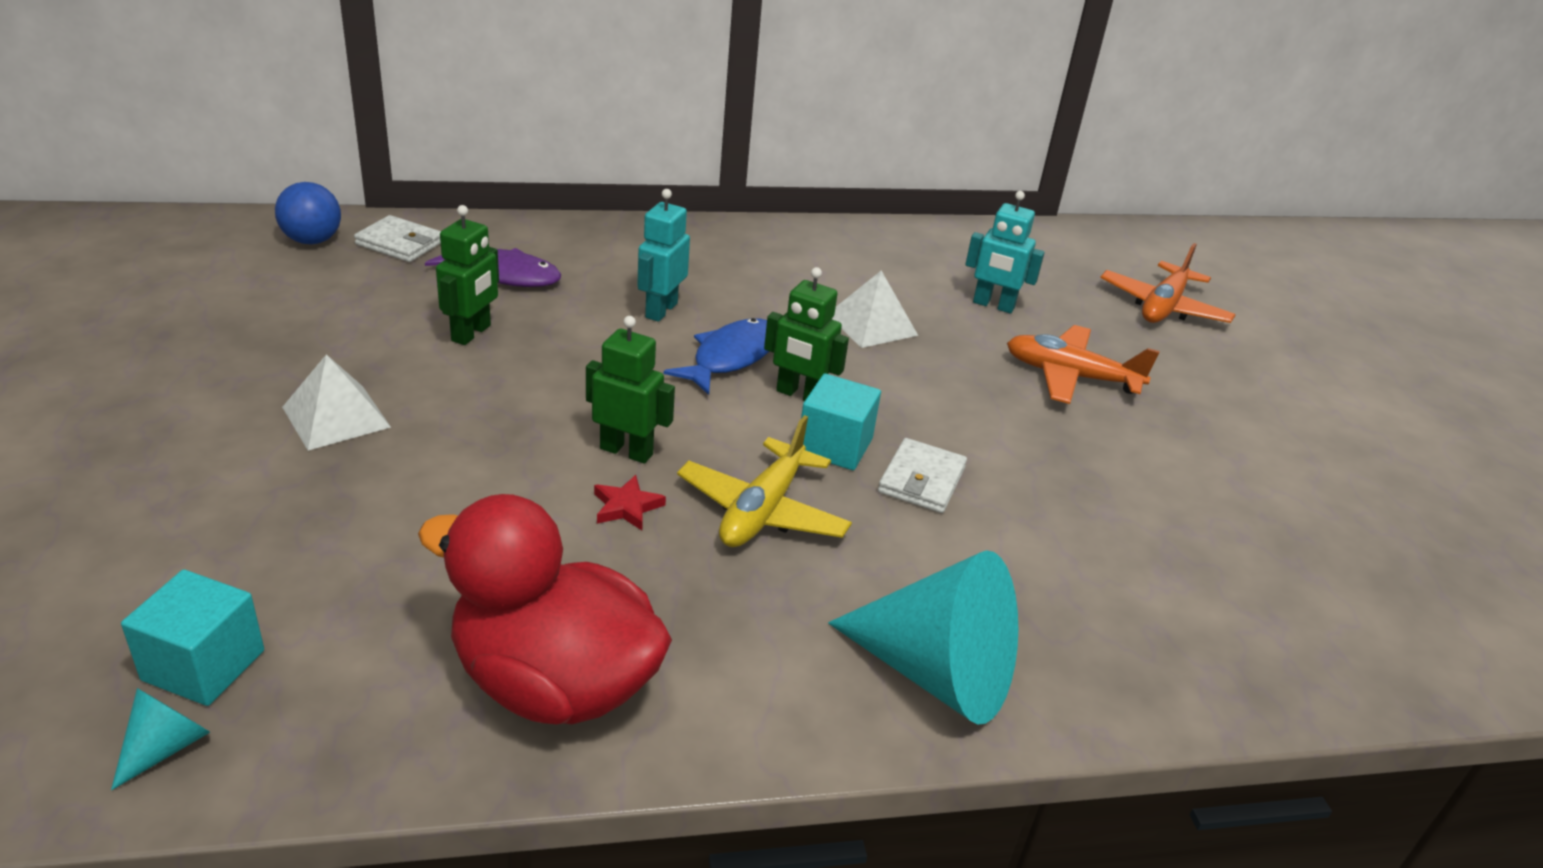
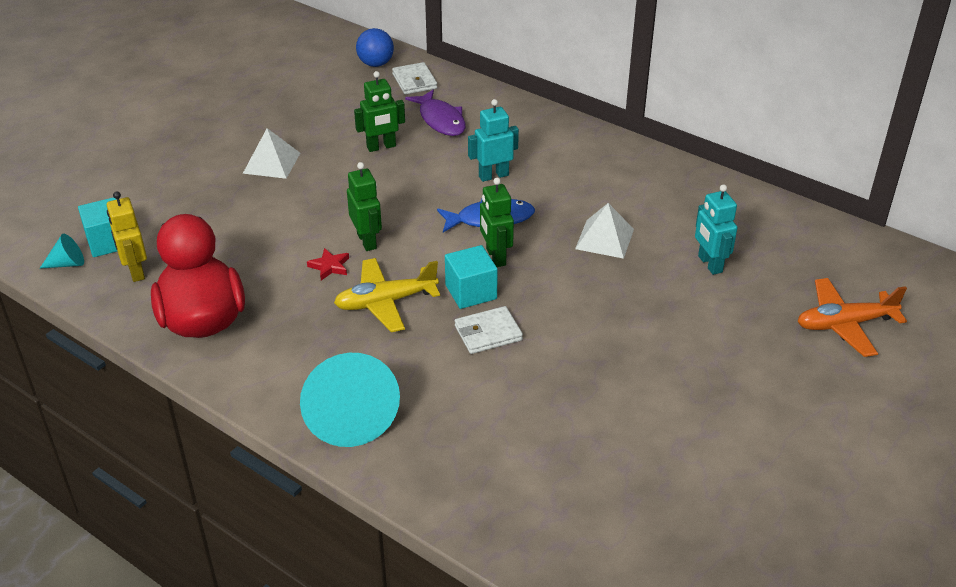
camera: 50 degrees right, 5 degrees up
(328, 681) = (135, 271): none -> yellow robot
(1070, 376) = (682, 330): orange plane -> none

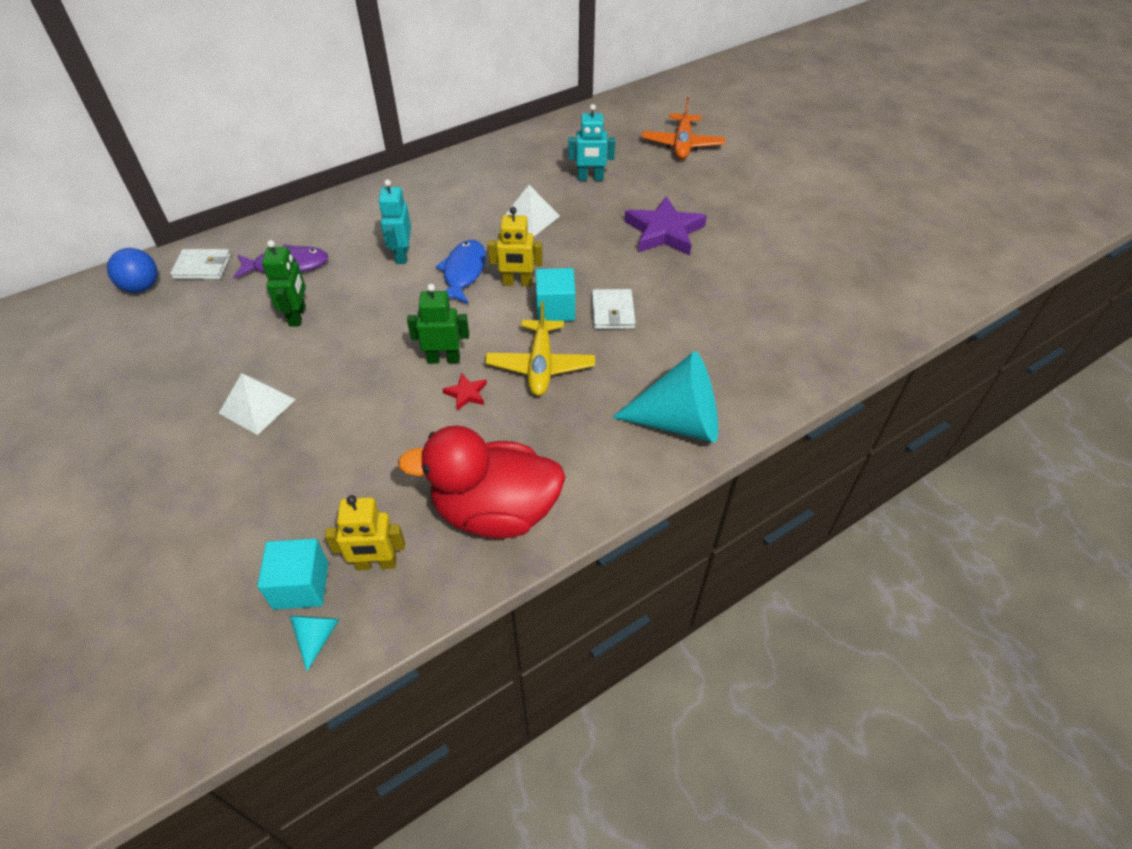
camera: 70 degrees left, 10 degrees up
(495, 257) = (517, 283): green robot -> yellow robot
(650, 344) = (664, 232): none -> purple star

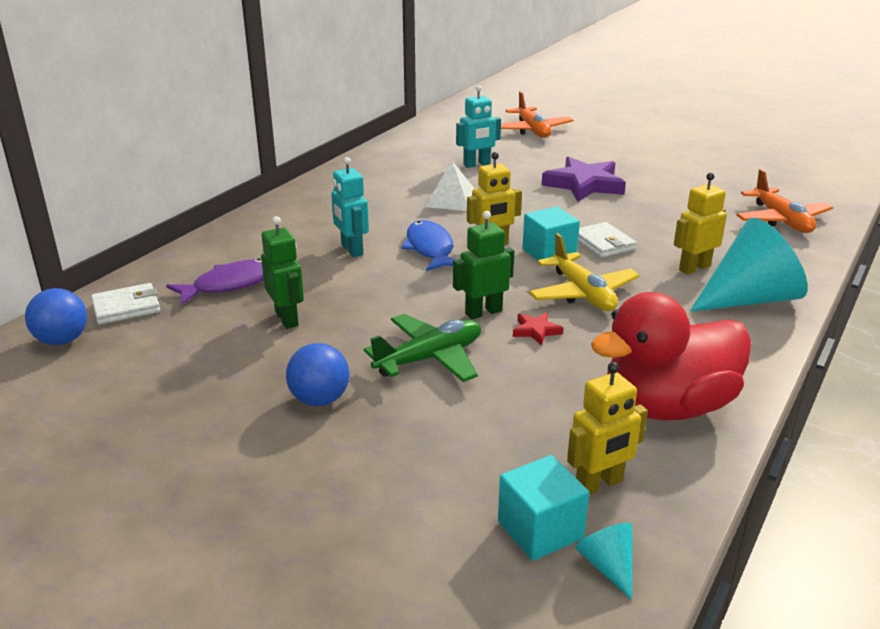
camera: 25 degrees left, 20 degrees down
(257, 406) = (319, 400): white pyramid -> blue ball
(363, 393) = (430, 358): none -> green plane
(665, 368) = (694, 268): none -> yellow robot
(810, 335) = (781, 220): none -> orange plane

